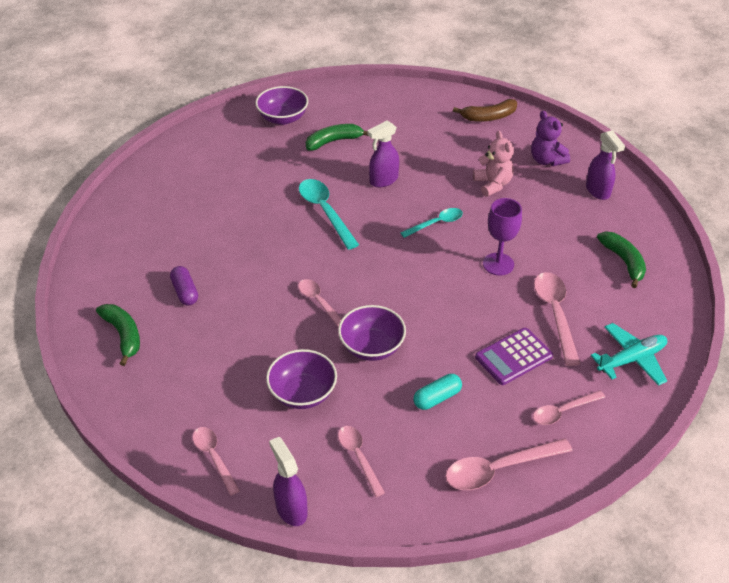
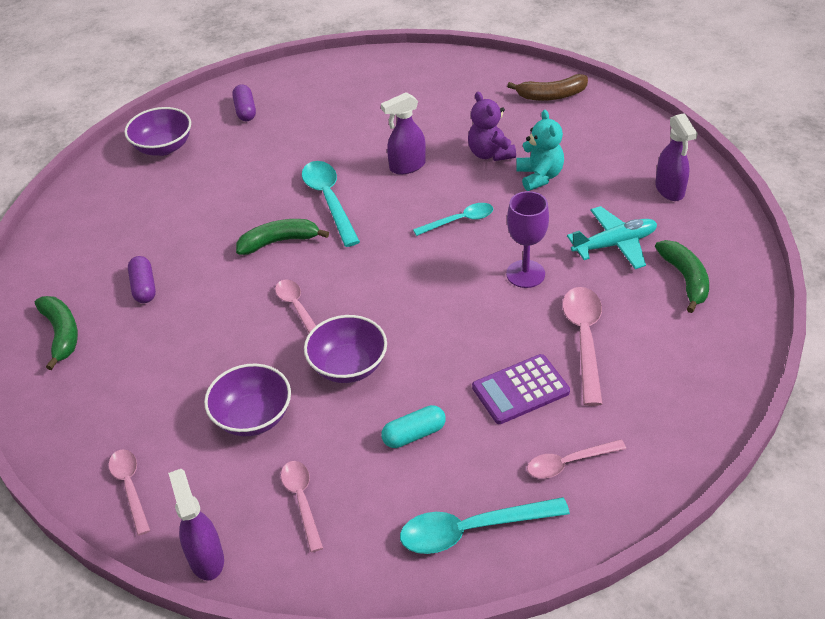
camera: 10 degrees right, 0 degrees up
(236, 138) = (245, 110): none -> purple capsule
(283, 118) = (305, 89): purple bowl -> purple bowl (163, 147)
(334, 141) = (358, 118): green banana -> green banana (279, 241)
(493, 184) = (539, 176): pink teddy bear -> turquoise teddy bear
(499, 469) = (472, 530): pink spoon -> turquoise spoon
(546, 160) = (612, 150): purple teddy bear -> purple teddy bear (490, 153)
(631, 359) = (670, 403): turquoise plane -> turquoise plane (614, 244)

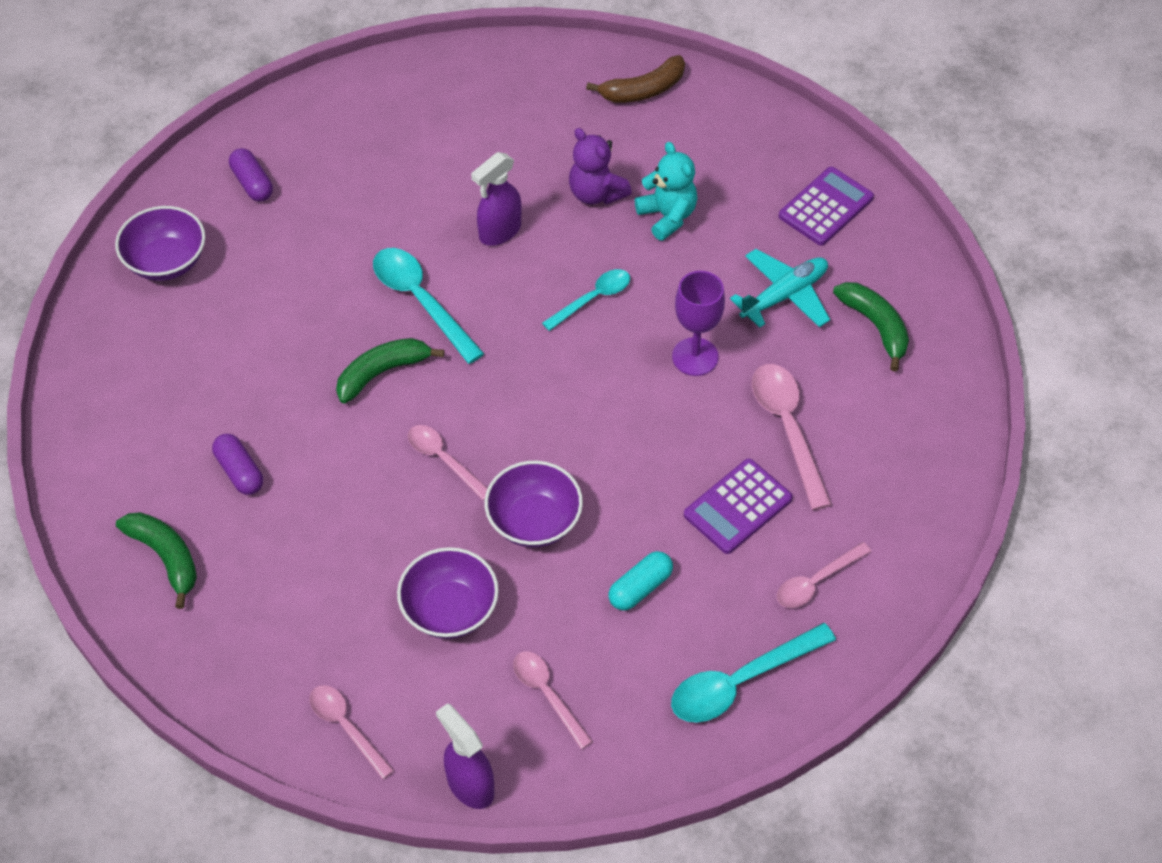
camera: 20 degrees left, 10 degrees up
(670, 190) = (826, 207): purple spray bottle -> purple calculator

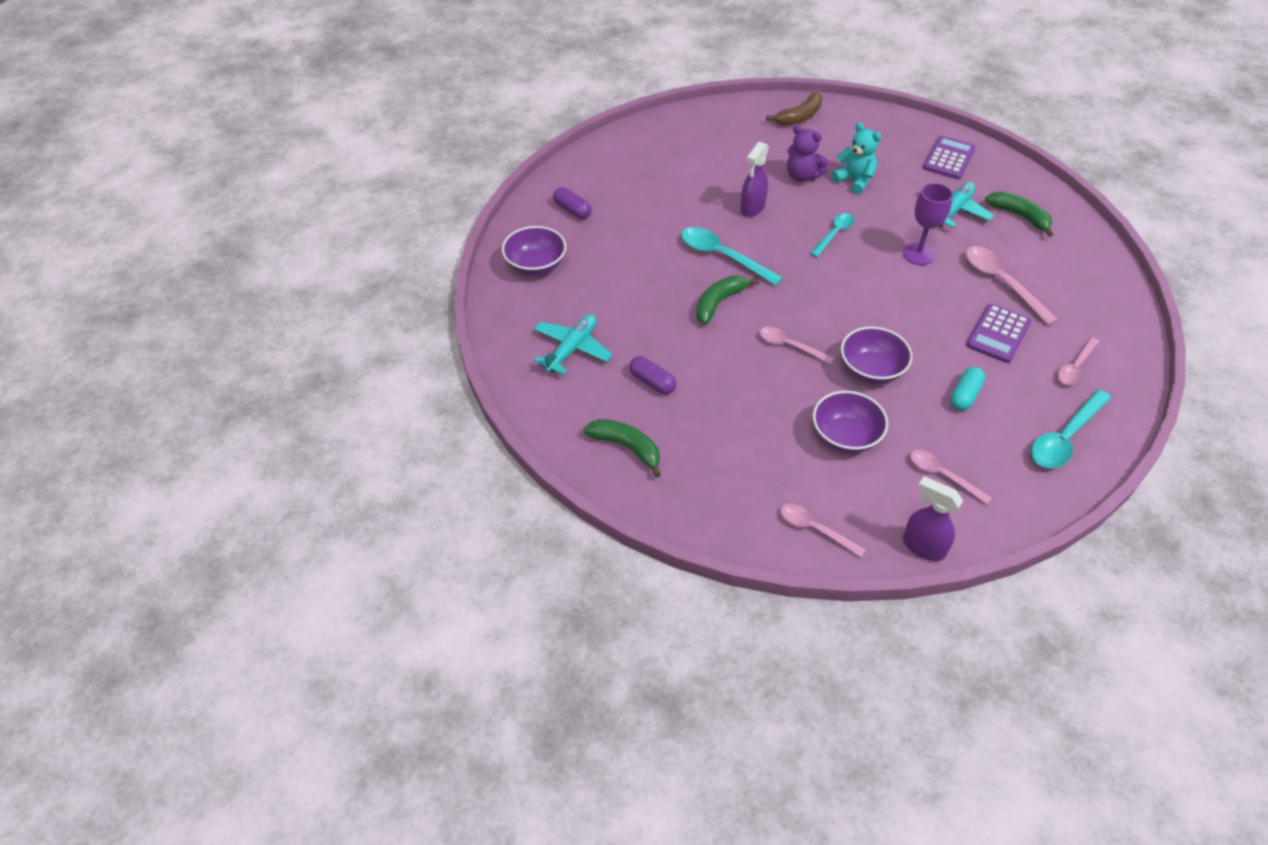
camera: 15 degrees left, 5 degrees down
(159, 399) = (572, 349): none -> turquoise plane

